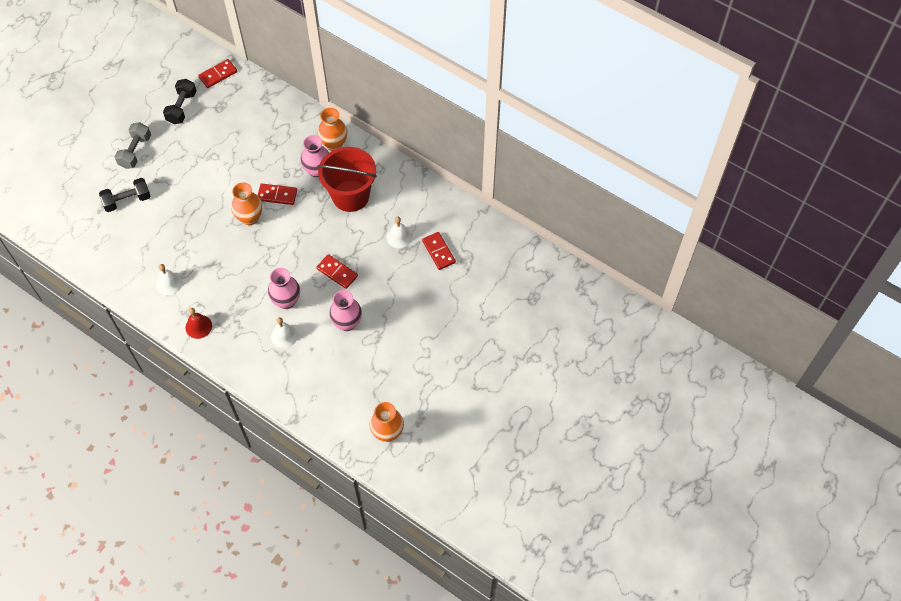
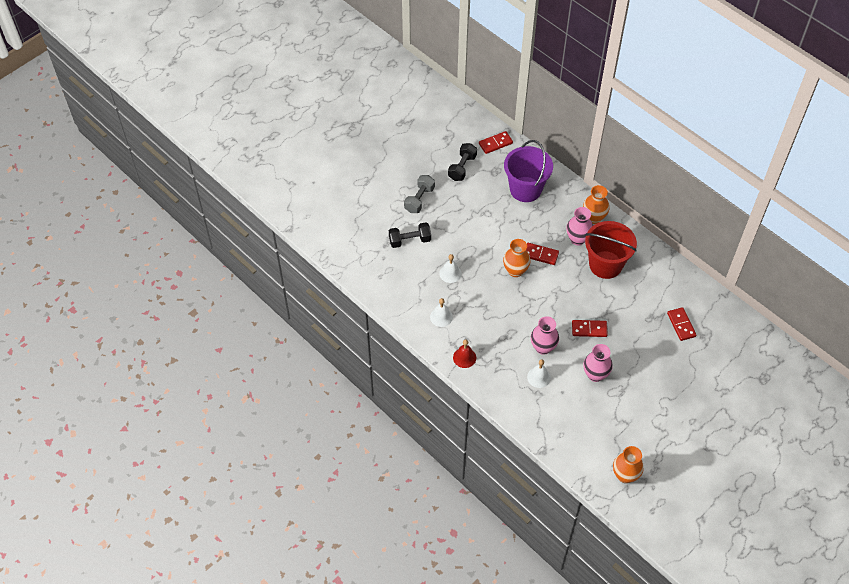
camera: 10 degrees right, 5 degrees down
(255, 122) = (525, 189): none -> purple bucket
(337, 272) = (589, 329): red domino -> red domino turned 45 degrees counterclockwise
(399, 237) = (646, 307): white bell -> white bell (450, 273)

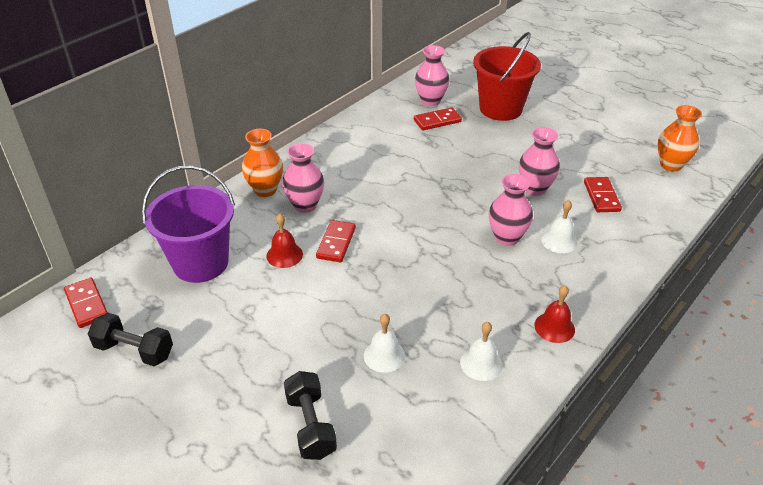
camera: 95 degrees left, 15 degrees down
(419, 199) = (206, 416): grey dumbbell -> none
(515, 271) = (370, 271): orange vase -> none
(531, 229) = (284, 255): none -> red bell
(589, 329) = (463, 194): red domino -> red domino (601, 196)
(605, 265) = (350, 179): red bucket -> red bucket (500, 109)
(710, 324) = (430, 101): none -> pink vase

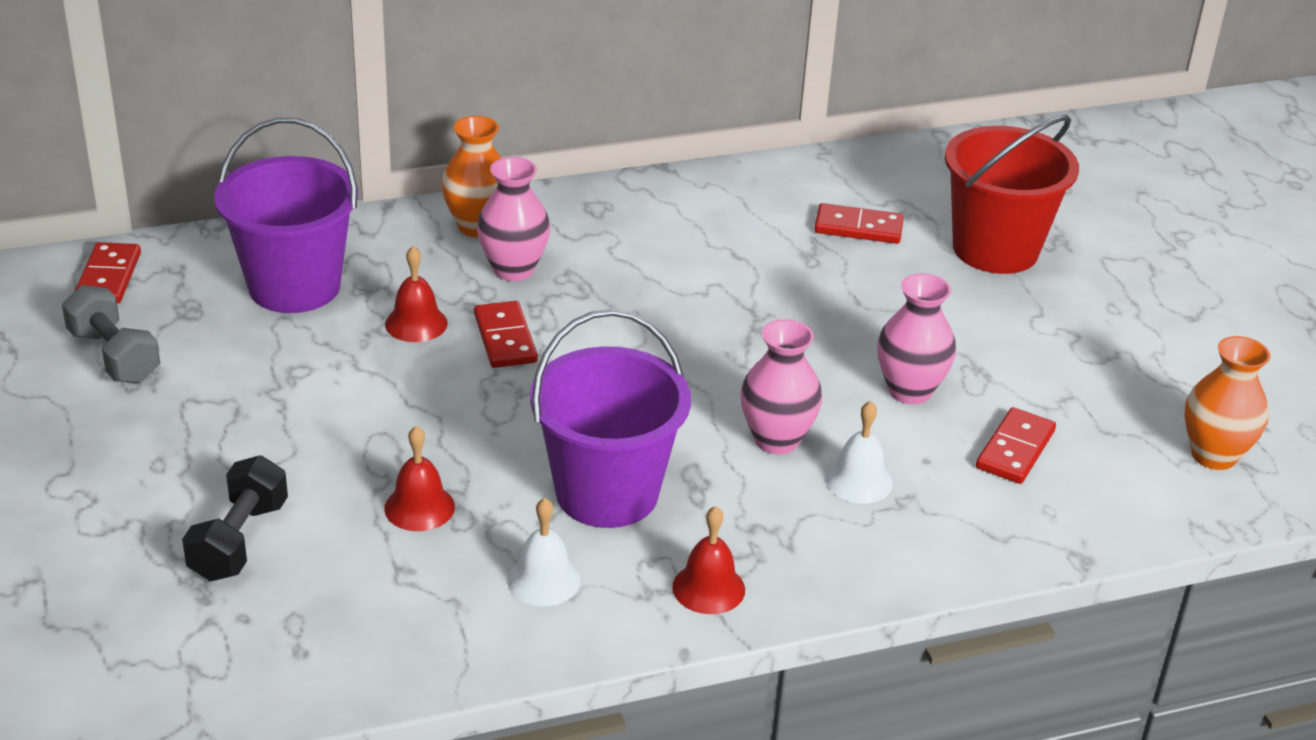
camera: 30 degrees right, 5 degrees down
(134, 350) = (114, 356): black dumbbell -> grey dumbbell
(336, 243) = (505, 338): red domino -> red domino turned 60 degrees counterclockwise
(384, 355) = (419, 507): white bell -> red bell
(430, 101) = (882, 193): pink vase -> none
(463, 301) = (607, 493): none -> purple bucket

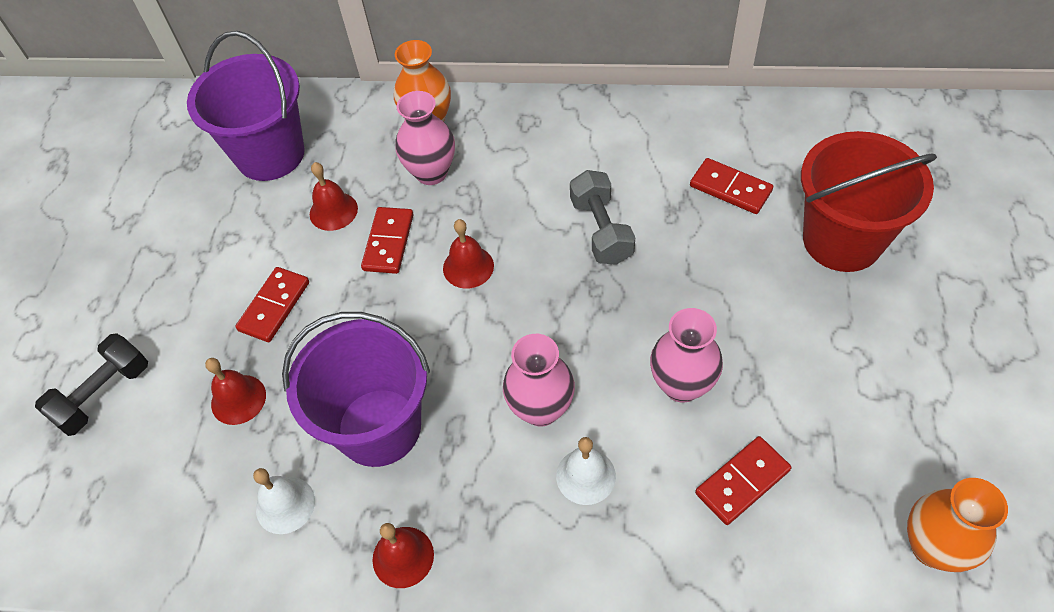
camera: 30 degrees right, 20 degrees up
(108, 277) = (157, 118): red domino -> red domino (274, 306)
(114, 356) = (121, 193): grey dumbbell -> grey dumbbell (601, 230)
(615, 342) = (468, 267): none -> red bell

